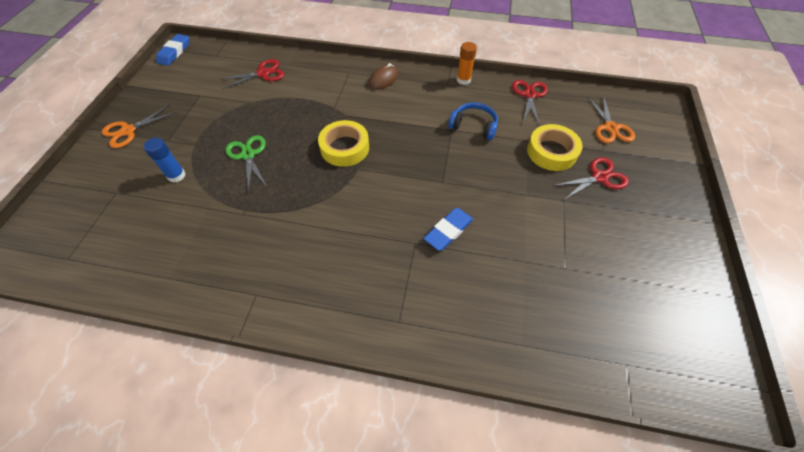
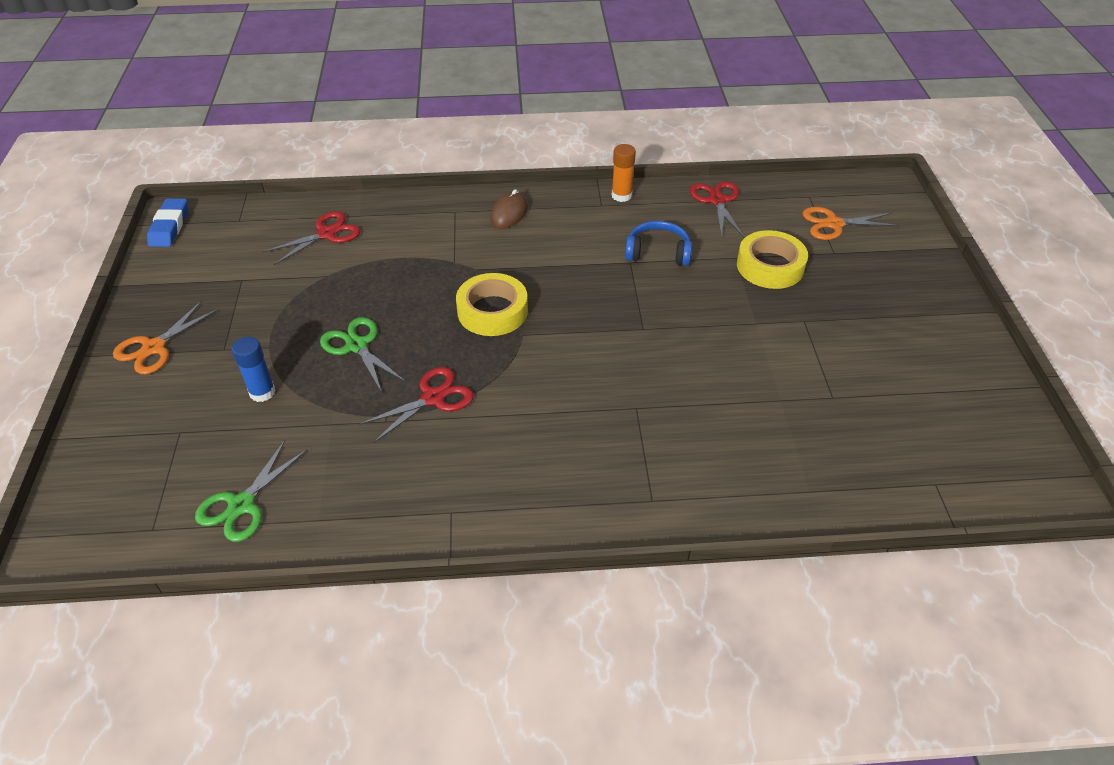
camera: 15 degrees left, 10 degrees down
(127, 255) = (242, 505): none -> green scissors
(448, 231) = (673, 385): blue eraser -> none
(599, 177) = (839, 286): red scissors -> red scissors (433, 398)
(610, 128) = (833, 224): orange scissors -> orange scissors turned 105 degrees clockwise

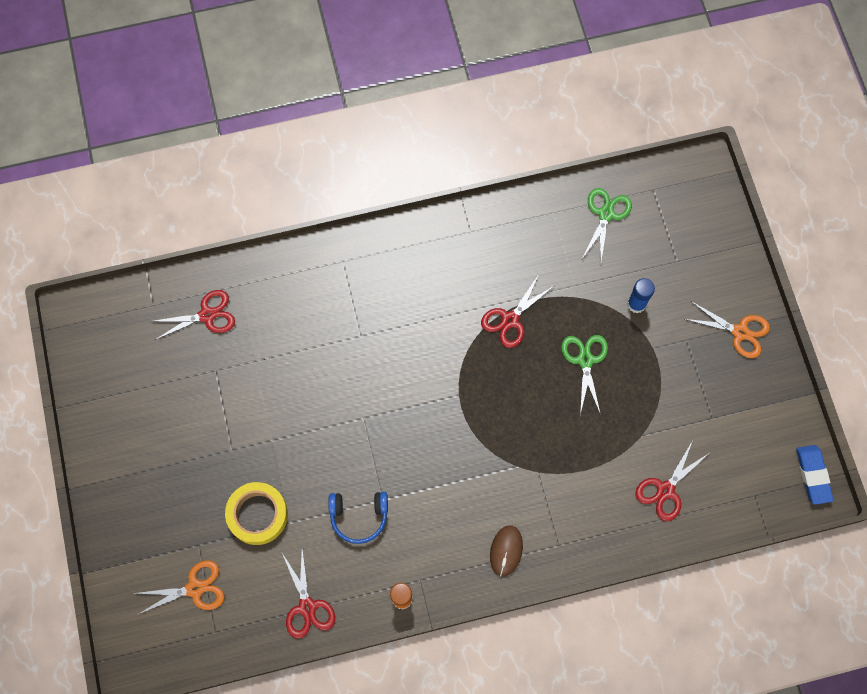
camera: 170 degrees right, 25 degrees up
(154, 347) = (740, 332): orange scissors -> orange scissors turned 90 degrees clockwise
(357, 346) = (585, 360): green scissors -> green scissors turned 135 degrees counterclockwise
(492, 311) = (489, 416): yellow tape -> none
(852, 460) = (207, 315): none -> red scissors

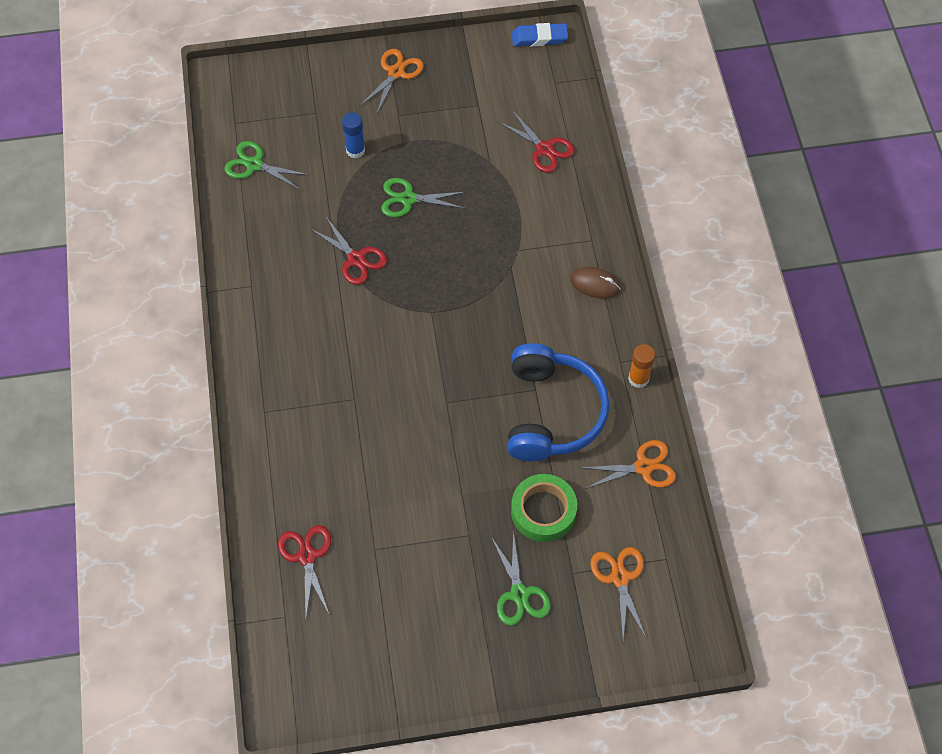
camera: 85 degrees left, 10 degrees down
(177, 498) = (519, 594): none -> green scissors
(257, 515) = (543, 511): yellow tape -> green tape
(307, 607) = (643, 467): red scissors -> orange scissors
(359, 516) = (552, 412): blue headphones -> blue headphones, size x1.85

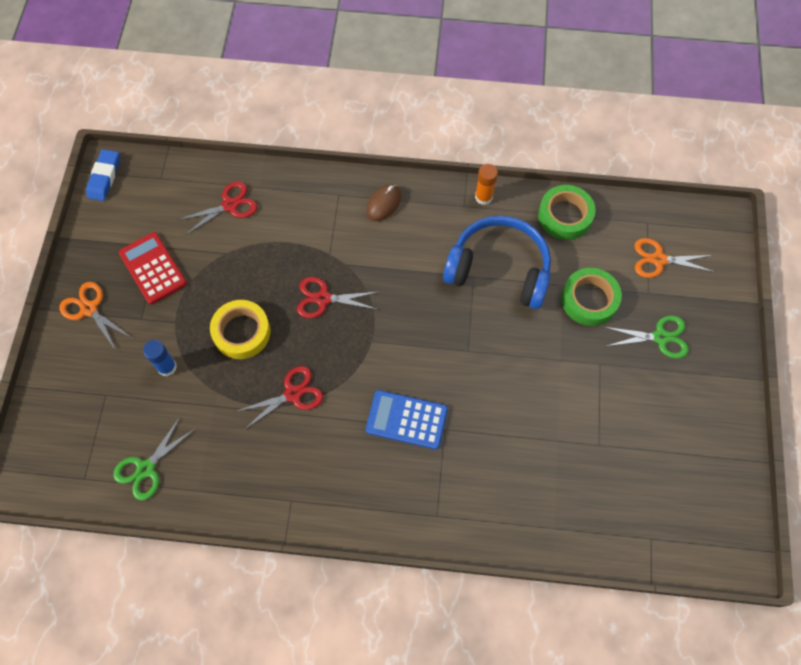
camera: 75 degrees left, 5 degrees up
(307, 556) = (595, 506): red scissors -> red scissors (323, 298)
(355, 363) = (406, 420): none -> blue calculator
(408, 199) = (241, 332): green scissors -> yellow tape
(453, 108) = (153, 268): none -> red calculator
(643, 467) = (565, 216): orange scissors -> green tape

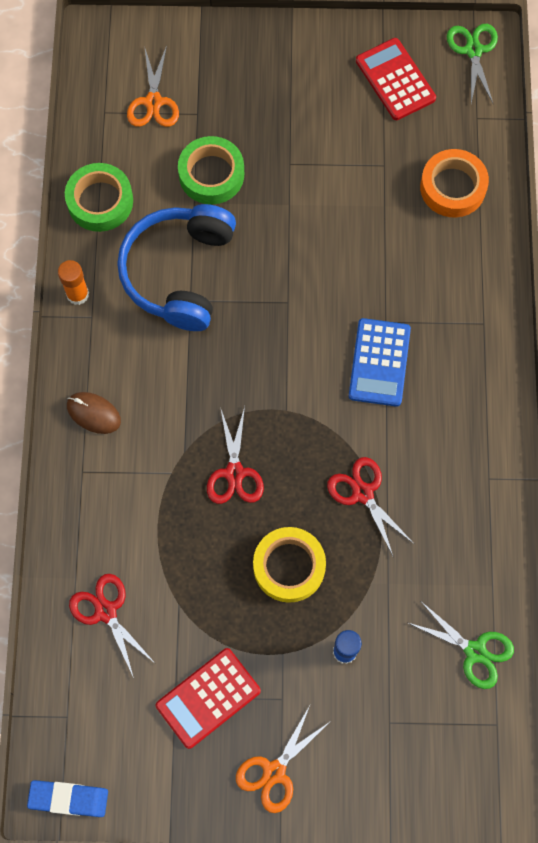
camera: 95 degrees left, 5 degrees up
(575, 505) = (452, 187): none -> orange tape
(660, 337) = (252, 103): green scissors -> green scissors (473, 50)
(690, 465) = (395, 80): none -> red calculator

